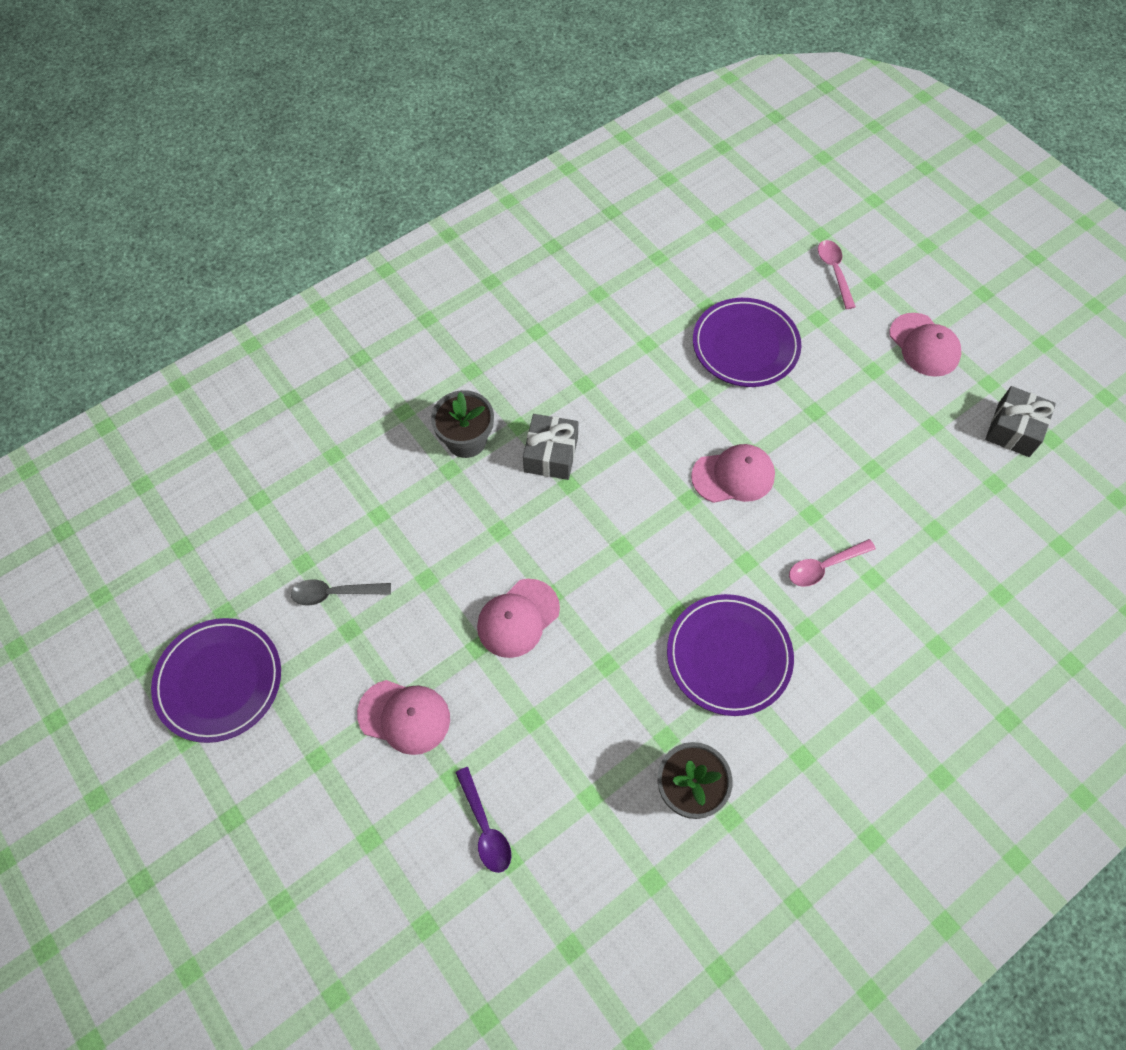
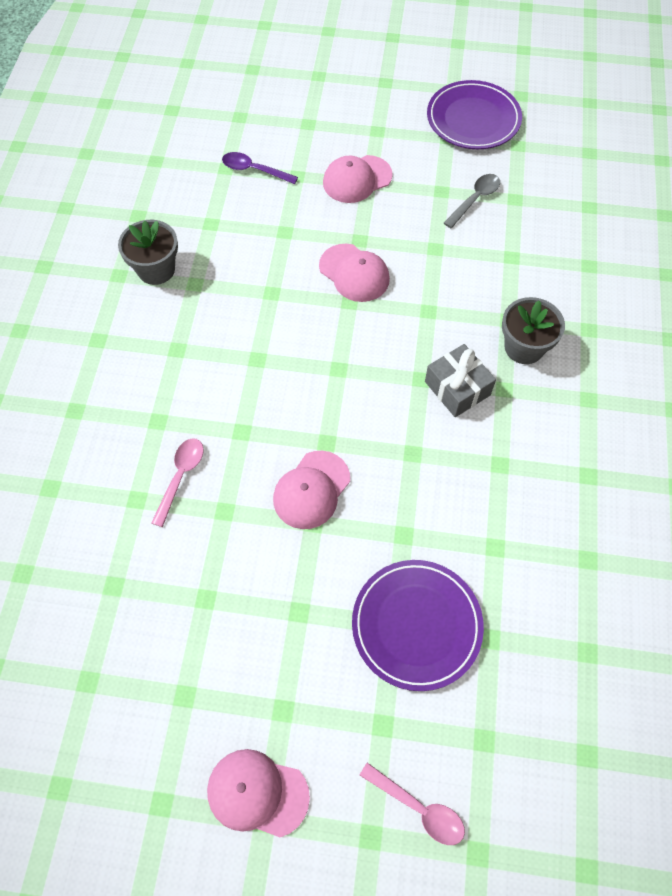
camera: 135 degrees right, 0 degrees up
(518, 618) = (354, 273): pink cap -> pink cap turned 135 degrees clockwise
(728, 656) = (197, 359): purple plate -> none
(1013, 429) = (103, 764): grey gift -> none

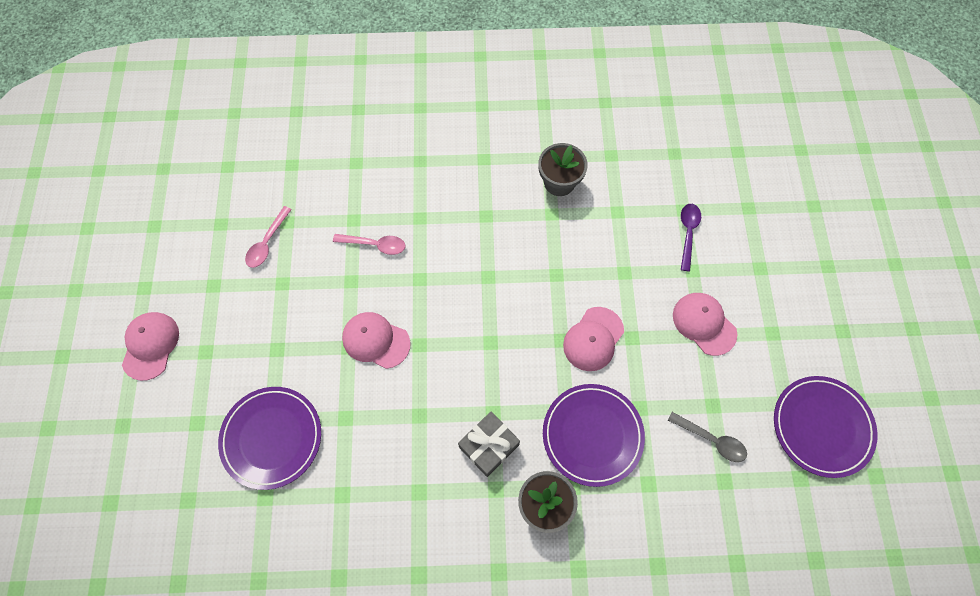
camera: 80 degrees right, 5 degrees up
(418, 807) = (140, 456): pink spoon -> pink spoon (267, 242)
(457, 293) = (592, 435): none -> purple plate

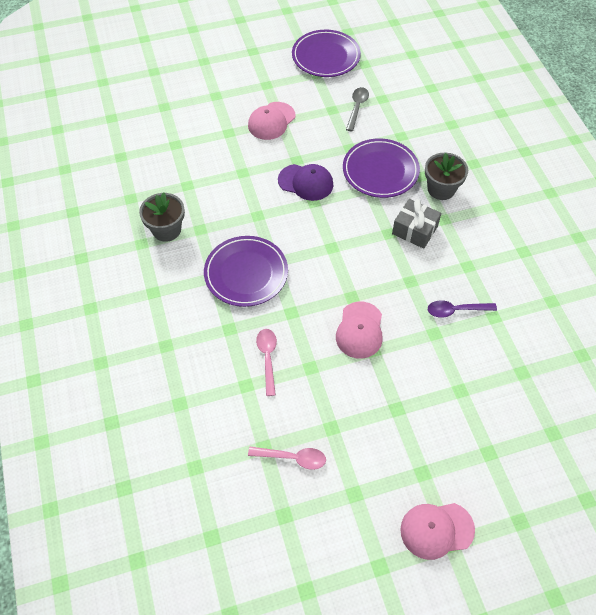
camera: 105 degrees left, 10 degrees down
(272, 438) = (474, 384): purple plate -> purple plate (246, 273)
(593, 339) = (306, 182): pink cap -> purple cap
(688, 233) = (196, 139): purple spoon -> purple spoon (456, 310)

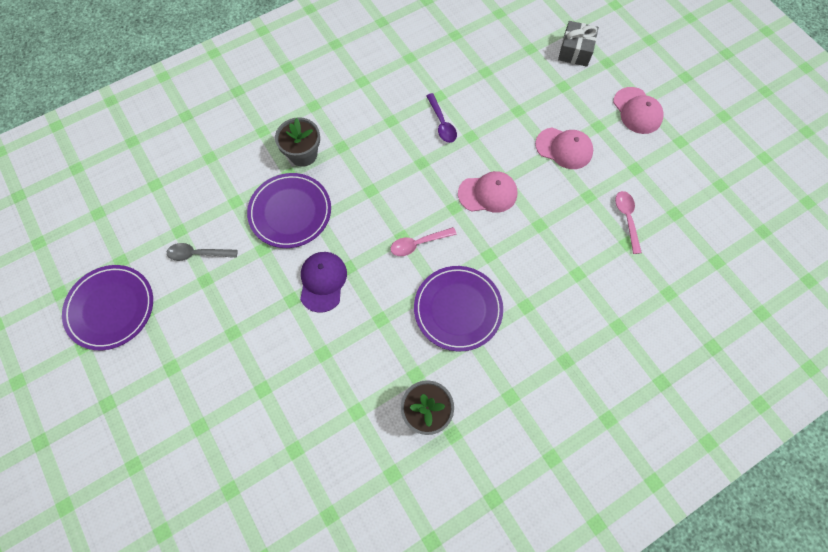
camera: 105 degrees left, 10 degrees up
(267, 358) = (544, 263): pink spoon -> pink spoon (418, 243)
(271, 121) = (235, 343): pink cap -> pink cap (564, 148)
(414, 230) = (361, 168): grey gift -> grey gift (575, 51)

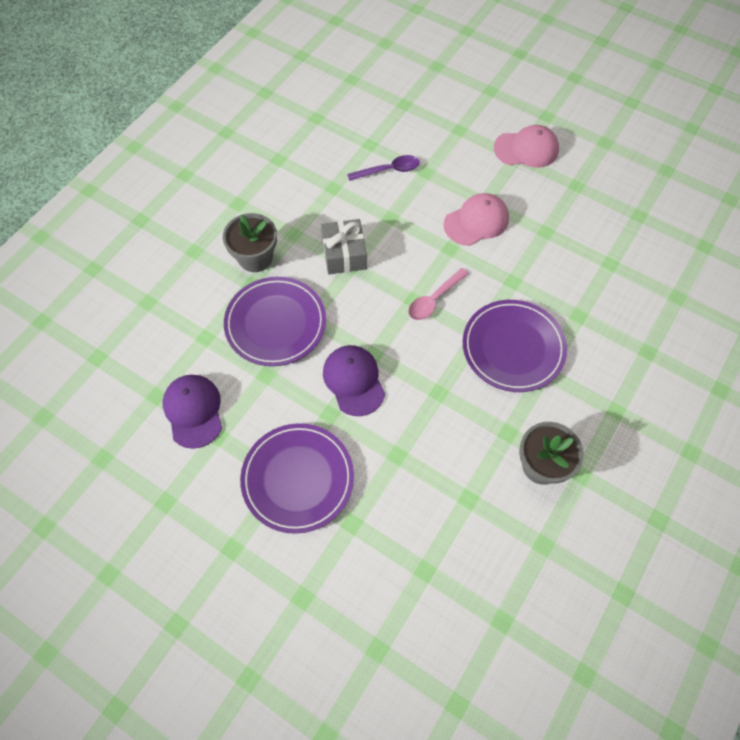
camera: 25 degrees left, 5 degrees down
(111, 308) = (120, 516): purple plate -> purple plate (298, 479)
(198, 254) = (193, 411): grey spoon -> purple cap
(441, 123) = (388, 170): purple spoon -> purple spoon turned 60 degrees counterclockwise
(575, 51) = (483, 53): grey gift -> grey gift (344, 254)
(627, 219) = (625, 193): pink spoon -> none
(637, 111) = (575, 88): pink cap -> none

